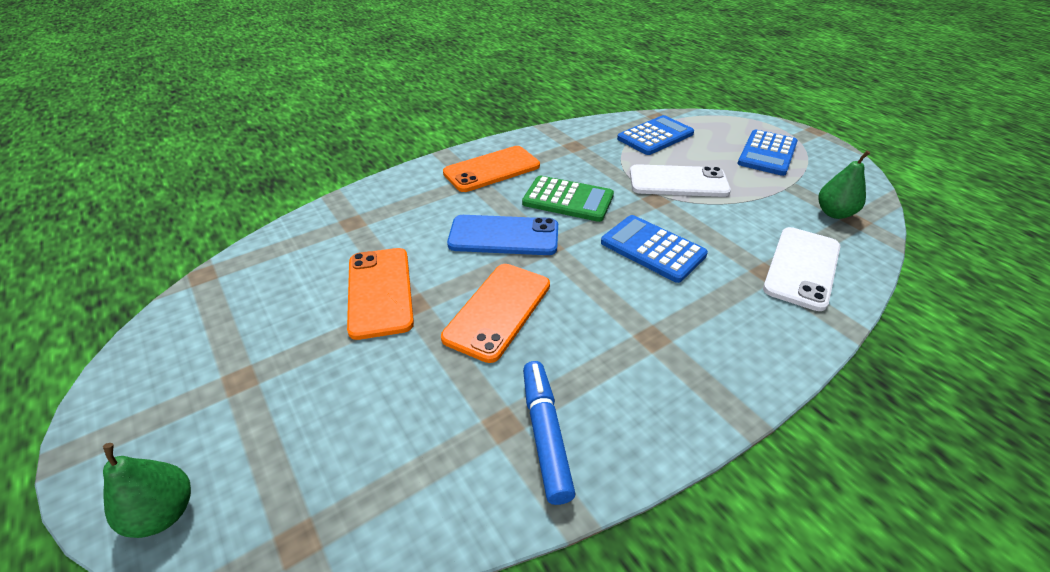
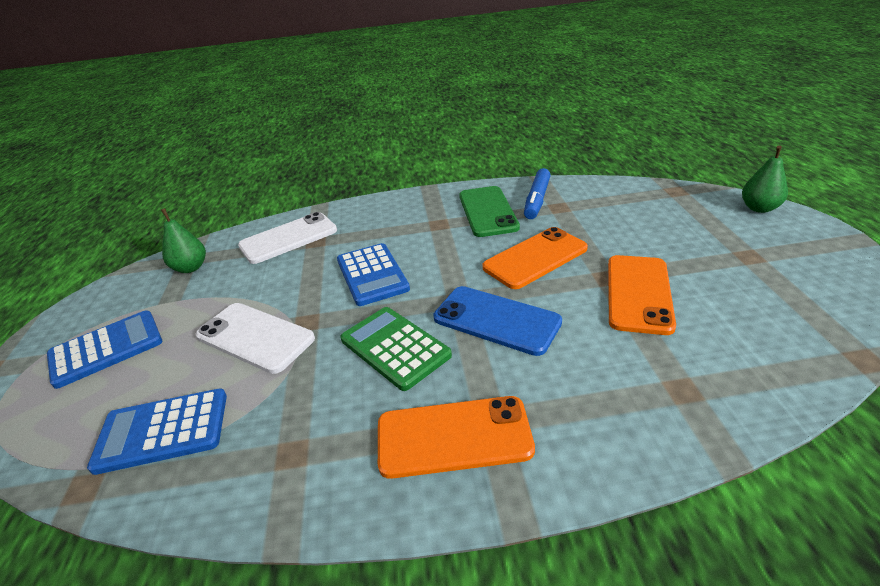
camera: 150 degrees left, 5 degrees down
(605, 382) = (488, 211): none -> green phone

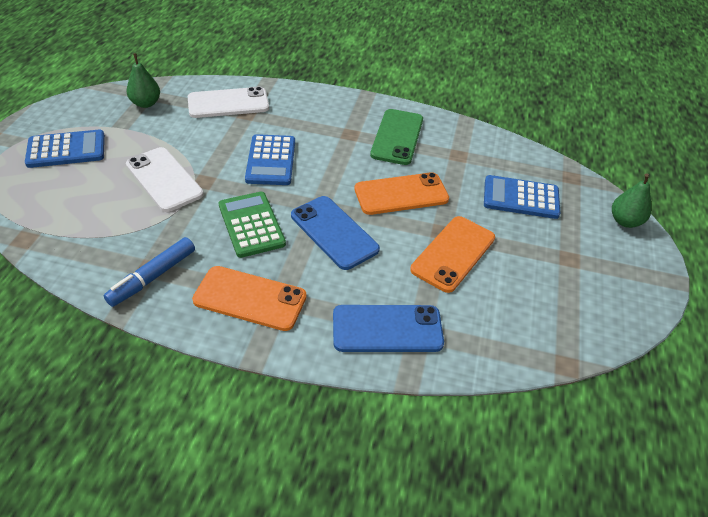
camera: 15 degrees right, 10 degrees up
(162, 431) = (80, 222): blue calculator -> blue calculator (521, 198)
(537, 200) = (446, 141): blue marker -> blue marker (153, 277)
(646, 402) = (387, 329): none -> blue phone

